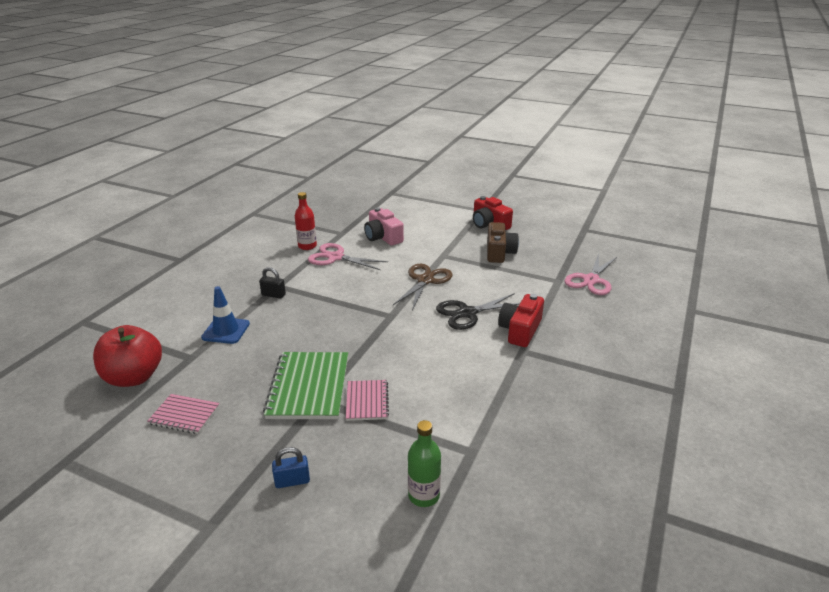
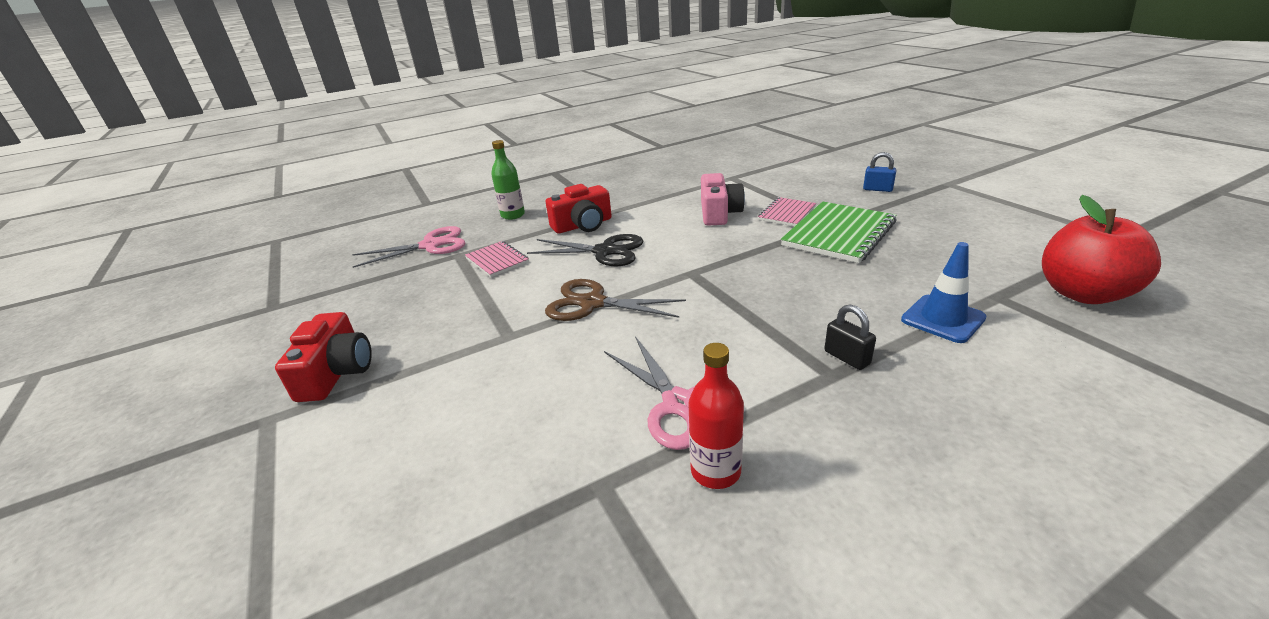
camera: 140 degrees left, 0 degrees up
(184, 415) = (988, 242): pink notebook -> pink notebook (497, 260)
(383, 237) = (537, 424): pink camera -> pink camera (719, 213)
(423, 495) = (784, 170): green bottle -> green bottle (513, 215)
(425, 280) = (592, 303): brown scissors -> brown scissors turned 45 degrees clockwise
(499, 252) = (435, 311): brown camera -> none

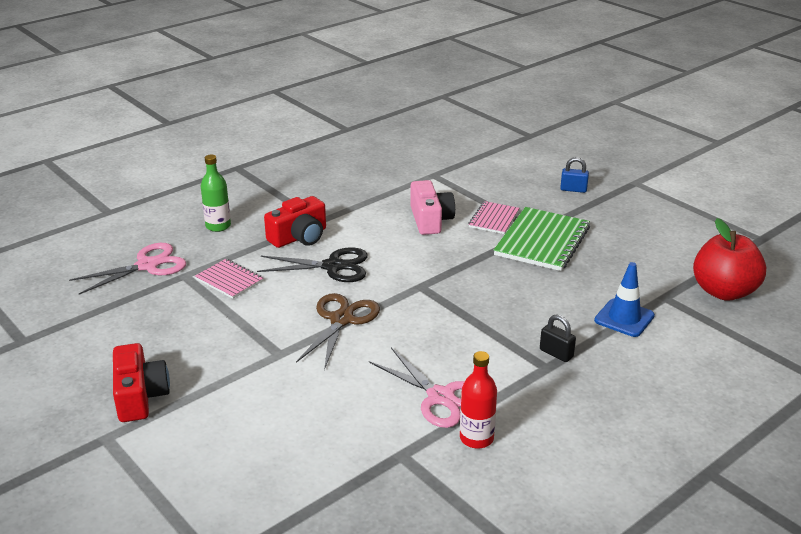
camera: 15 degrees left, 0 degrees up
(592, 303) = (341, 320): brown scissors -> brown scissors turned 105 degrees clockwise

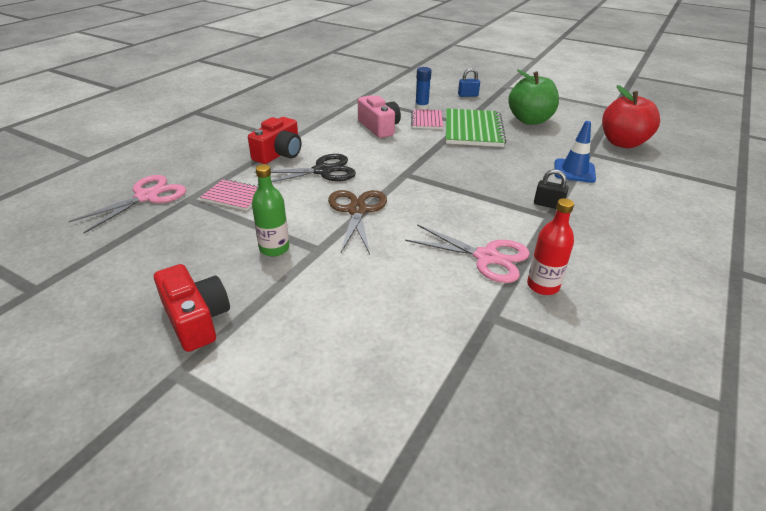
camera: 20 degrees left, 5 degrees up
(218, 226) = (200, 156): green bottle -> green bottle (274, 248)
(501, 199) = (421, 107): none -> blue glue stick
(626, 239) = (530, 120): none -> green apple

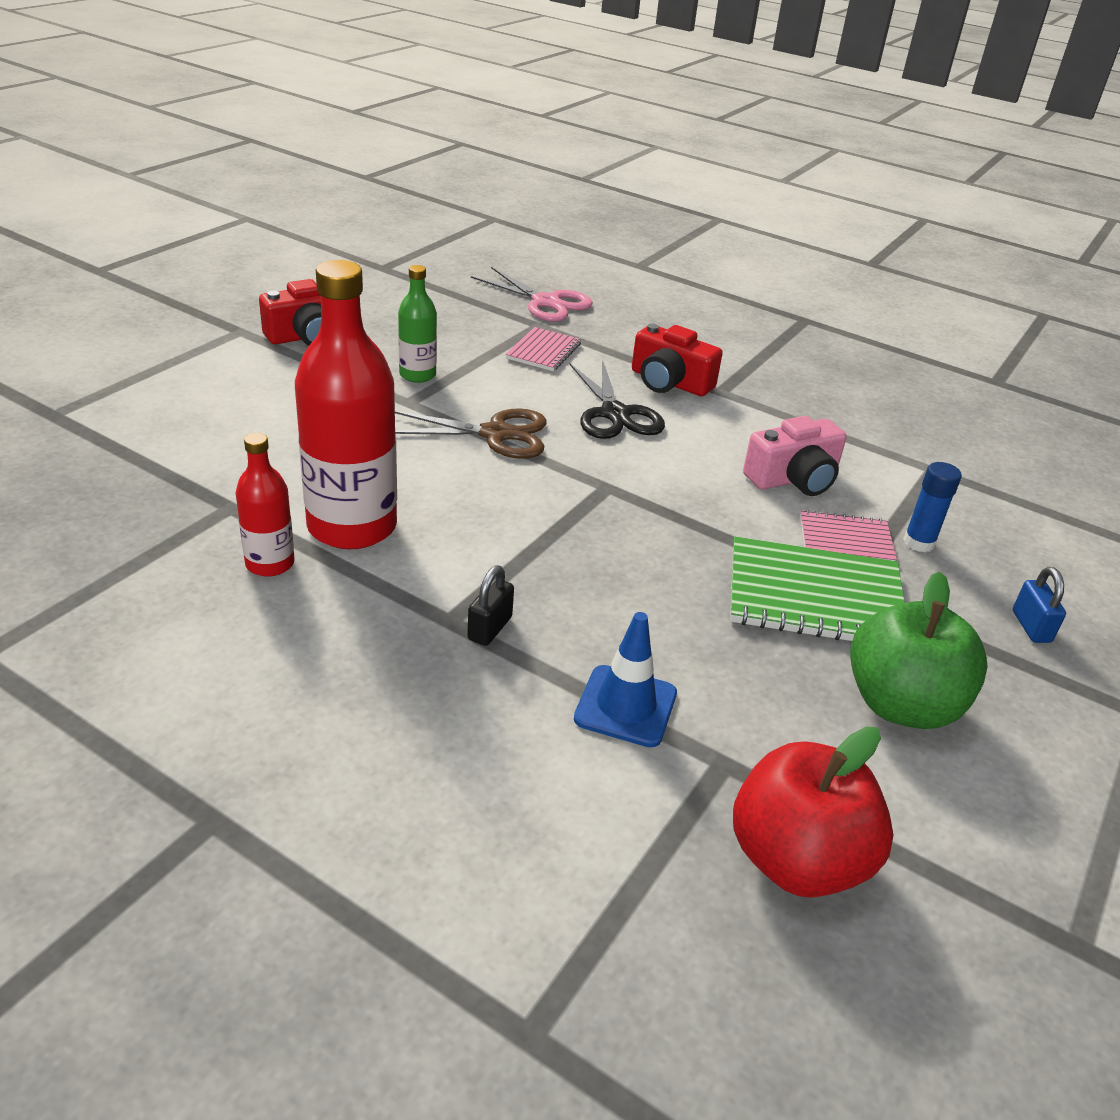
camera: 90 degrees right, 0 degrees up
(486, 257) = (352, 526): pink scissors -> red bottle

